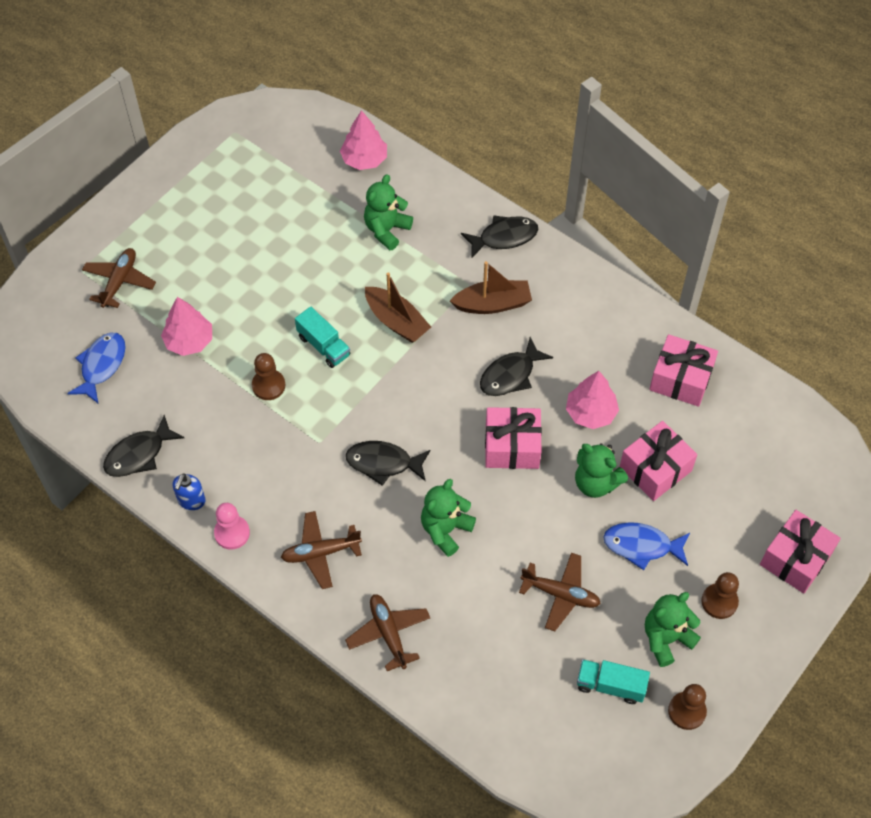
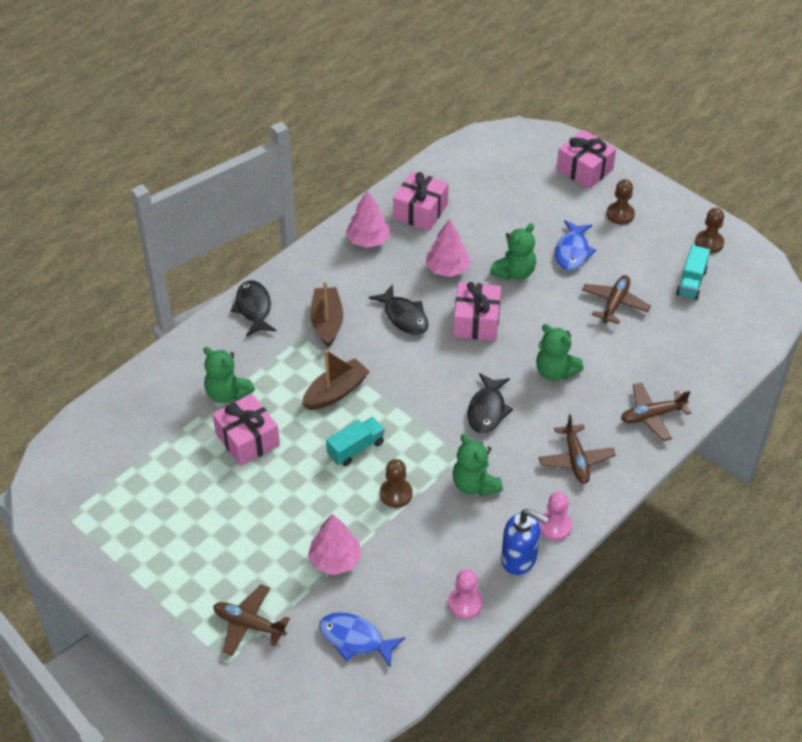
camera: 85 degrees left, 10 degrees down
(139, 454) = (465, 603): black fish -> pink pawn
(191, 500) = (519, 559): blue soap dispenser -> blue soap dispenser, size x1.52
(364, 159) = (135, 406): pink tree -> pink tree (368, 240)
(655, 469) = (503, 236): pink gift -> pink gift (247, 439)
(666, 638) = (651, 247): green teddy bear -> green teddy bear (475, 484)

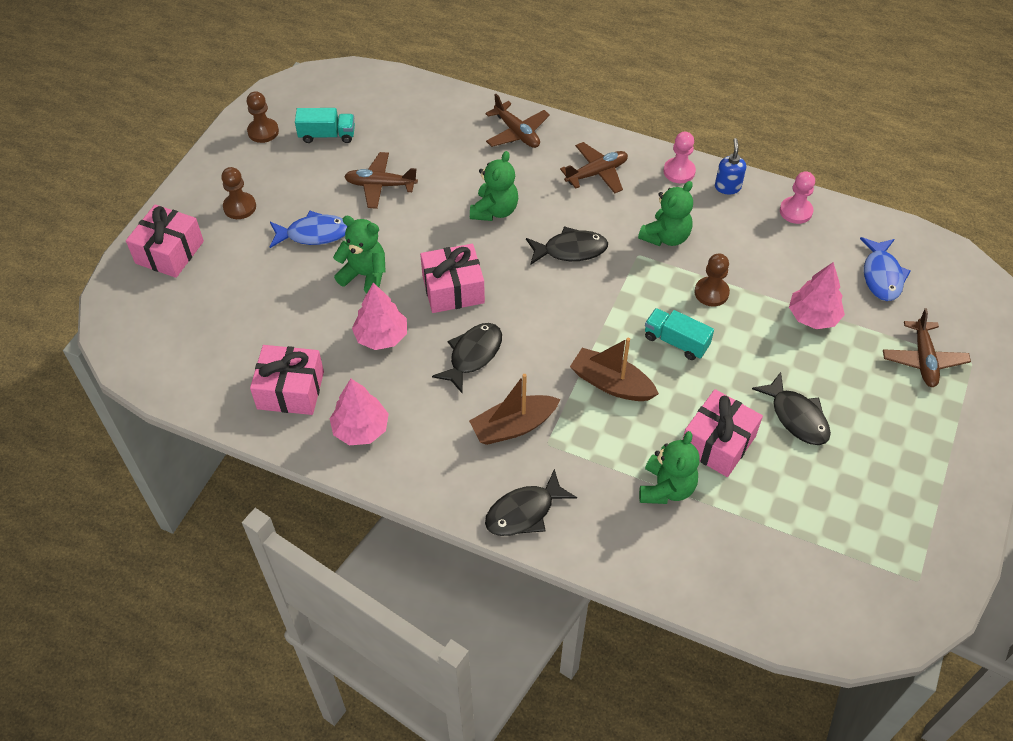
camera: 110 degrees left, 5 degrees up
(242, 501) = (796, 417): none -> black fish
(519, 559) = (727, 187): blue soap dispenser -> blue soap dispenser, size x0.66

